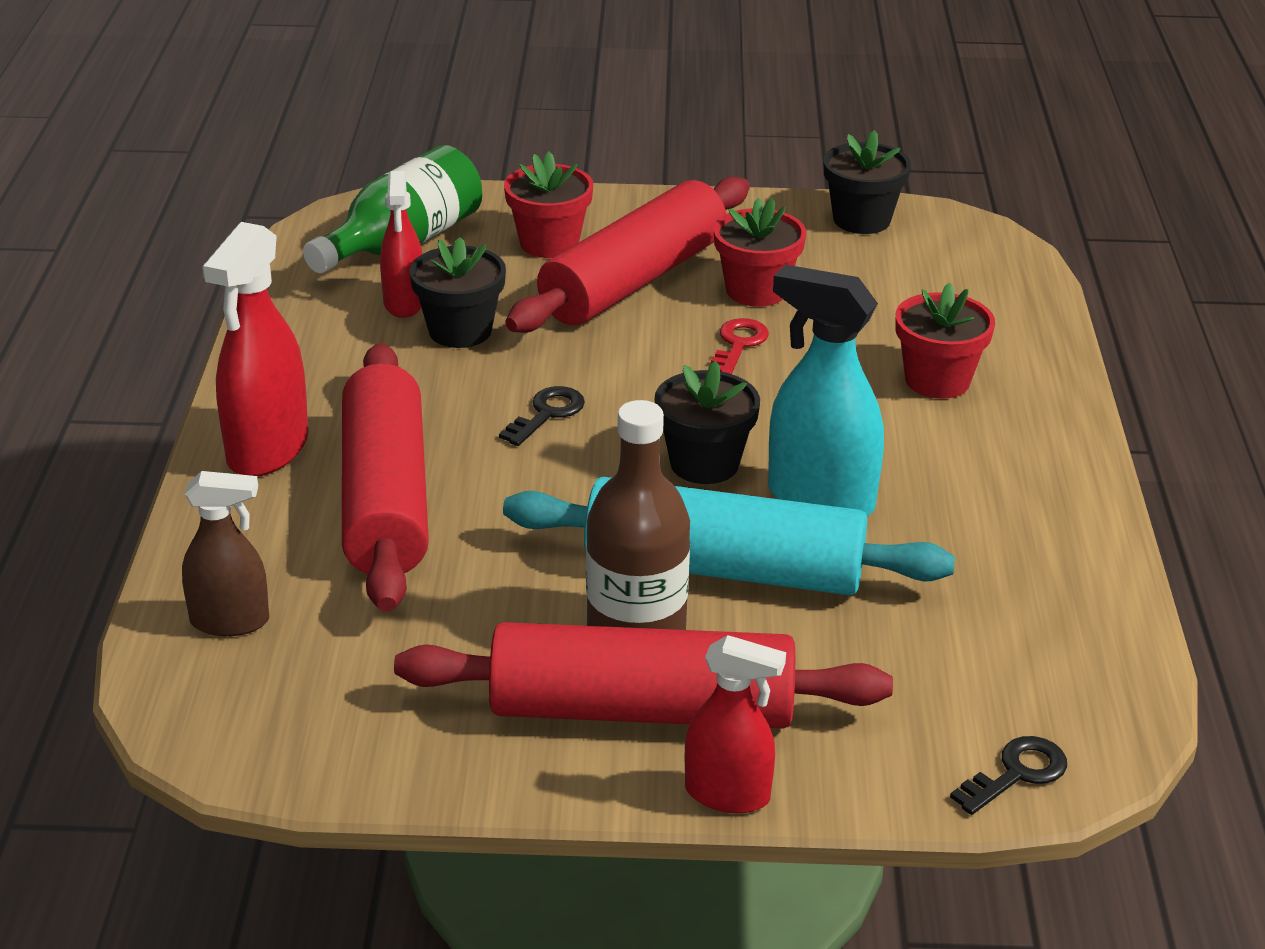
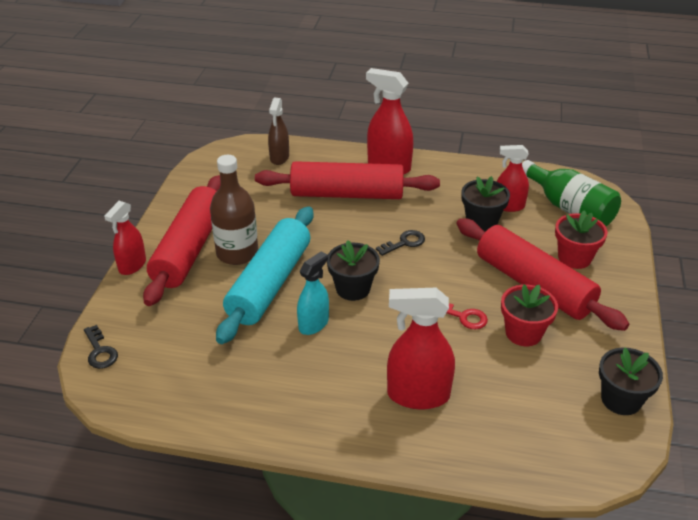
camera: 100 degrees right, 5 degrees up
(547, 414) = (404, 243): black key -> black key turned 75 degrees counterclockwise
(820, 499) = (313, 324): turquoise spray bottle -> turquoise spray bottle, size x0.64
(937, 380) = (418, 395): red flower pot -> red spray bottle

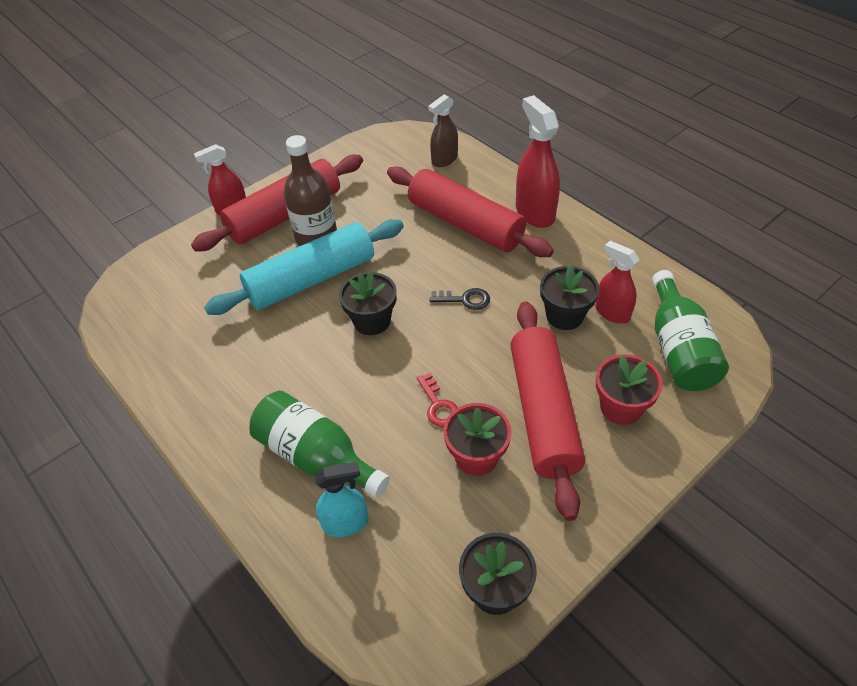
camera: 40 degrees right, 10 degrees up
(100, 351) = (139, 272): black key -> none
(313, 324) = (306, 337): turquoise spray bottle -> turquoise spray bottle (346, 523)
(418, 395) = (316, 456): red spray bottle -> green bottle

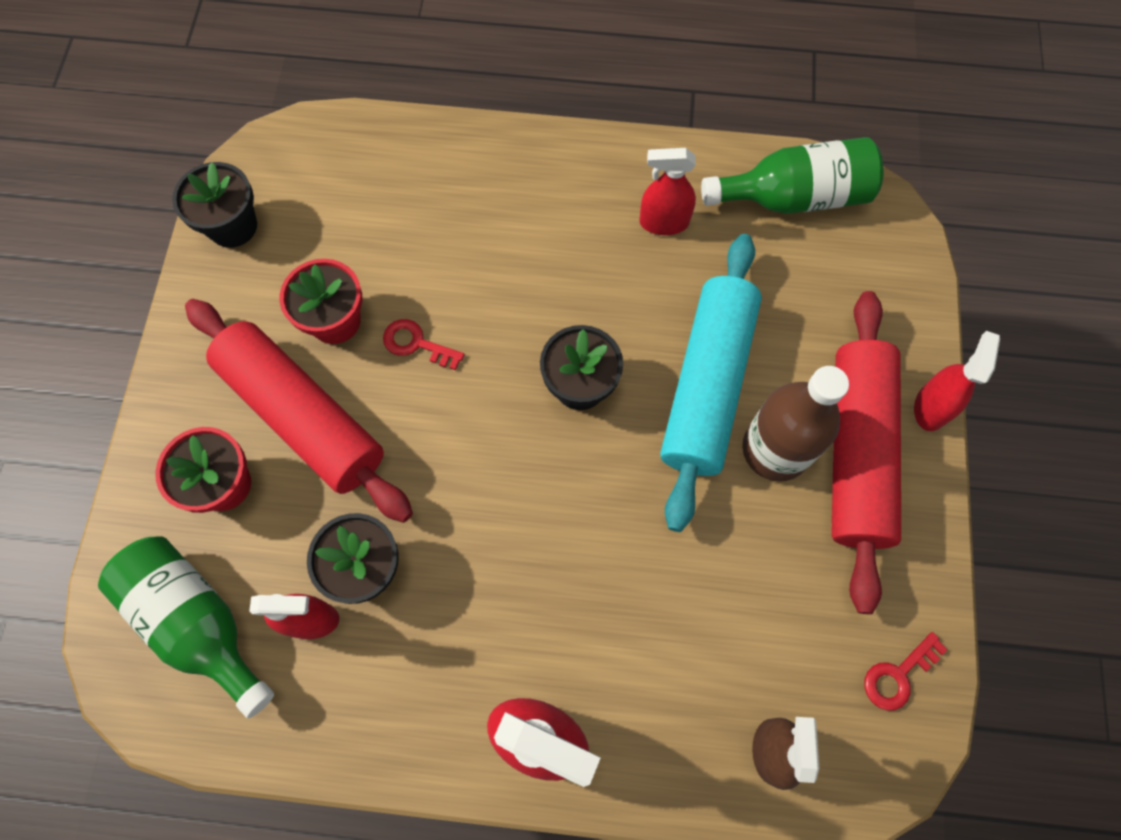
camera: 135 degrees right, 20 degrees up
(226, 368) = (663, 222): none -> red spray bottle
(316, 456) = (482, 213): green bottle -> green bottle (794, 197)
(346, 523) = (401, 184): turquoise spray bottle -> none
(370, 150) = (898, 675): none -> red key
(465, 224) = (615, 630): red rolling pin -> none
(465, 299) = (503, 498): black key -> none

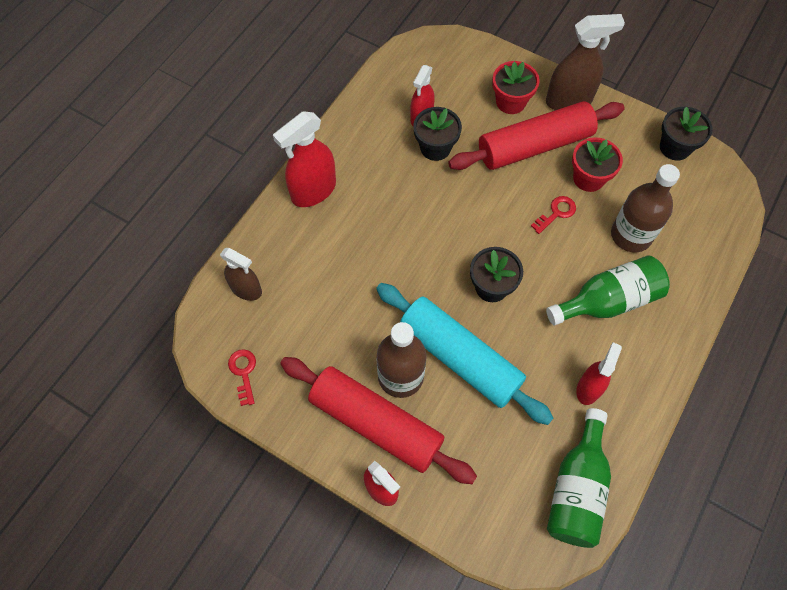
camera: 115 degrees right, 5 degrees down
(191, 396) = (569, 101): none -> brown spray bottle
(198, 622) = (443, 74): green bottle -> green bottle (608, 301)
(412, 239) = (631, 235): none -> brown bottle

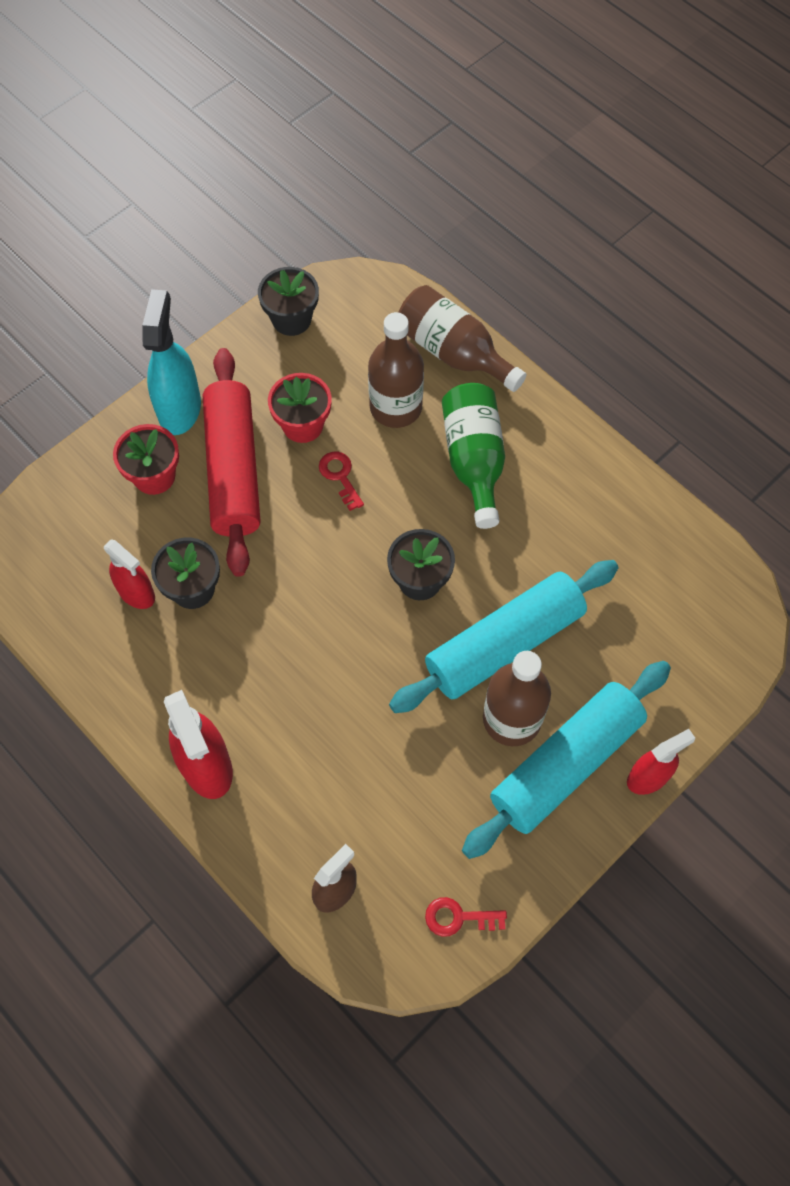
camera: 75 degrees left, 0 degrees up
(376, 423) = (566, 764): red rolling pin -> turquoise rolling pin
(569, 101) = (180, 408): brown spray bottle -> turquoise spray bottle
(577, 489) = (687, 567): green bottle -> none
(588, 388) = (575, 517): red spray bottle -> none
(699, 264) = (454, 352): none -> brown bottle

